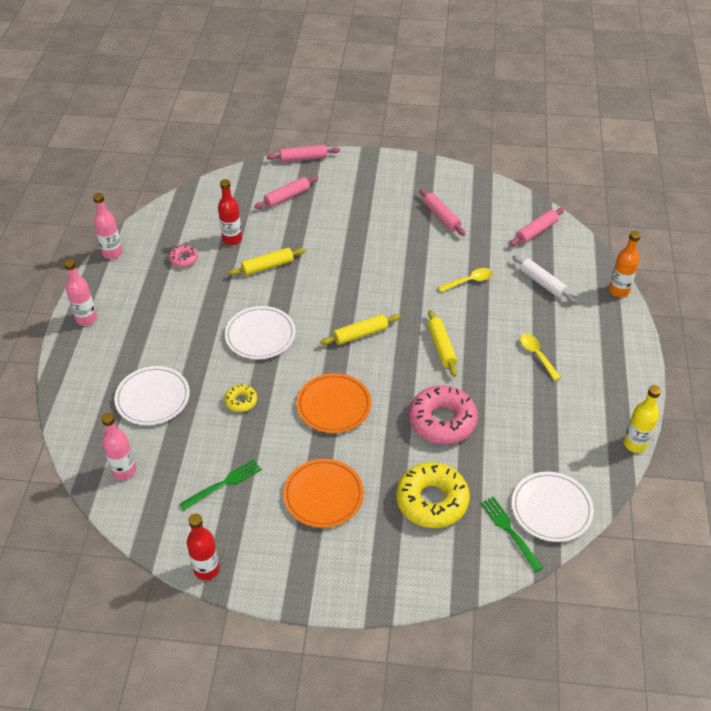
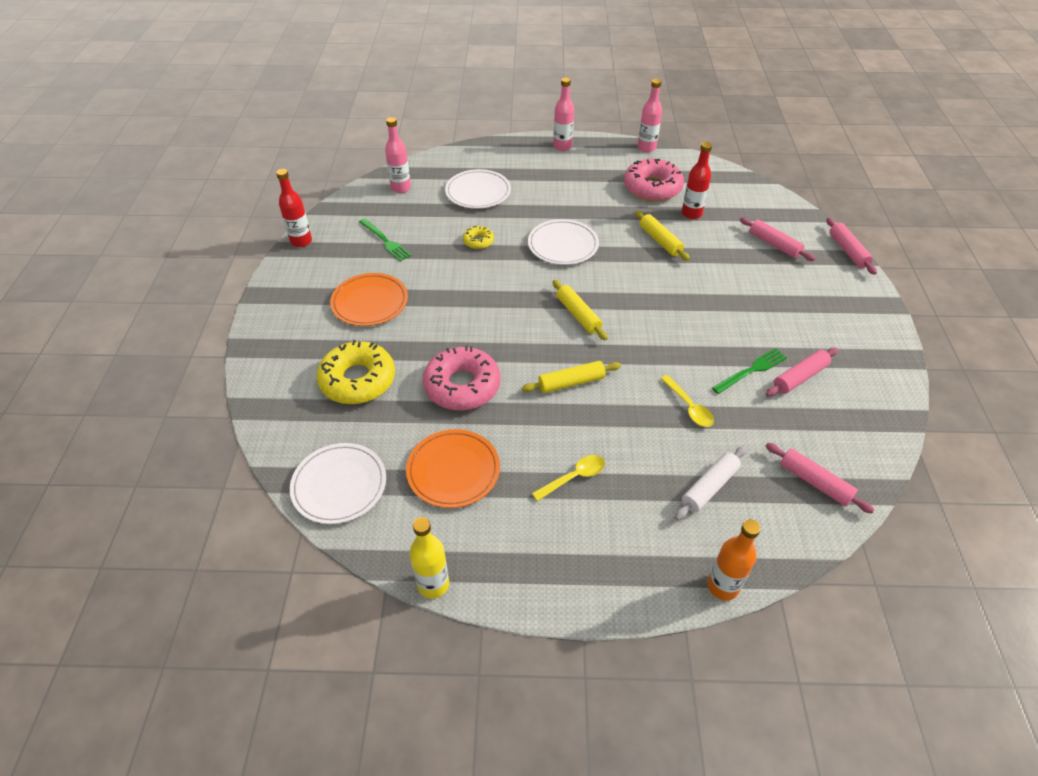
camera: 85 degrees right, 0 degrees up
(184, 259) = (652, 188): pink donut -> pink donut, size x2.05
(334, 405) = (478, 301): orange plate -> orange plate (453, 470)
(509, 530) = (315, 445): green fork -> green fork (752, 370)

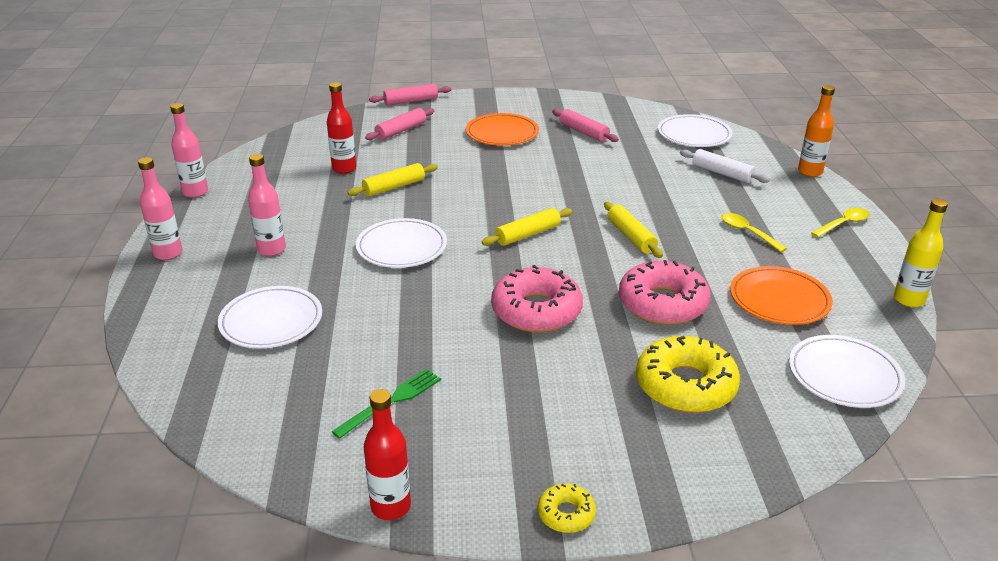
camera: 95 degrees left, 15 degrees down
(370, 302) = (536, 397): orange plate -> orange plate (502, 133)
(401, 188) = (243, 404): pink bottle -> pink bottle (271, 249)
(478, 241) = (393, 312): yellow donut -> yellow donut (566, 514)
(652, 188) = (288, 190): pink donut -> pink donut (536, 310)
(689, 407) = (638, 179): yellow spoon -> yellow spoon (843, 224)
(752, 370) = (582, 150): green fork -> none
(814, 482) = (694, 135): pink rolling pin -> white plate

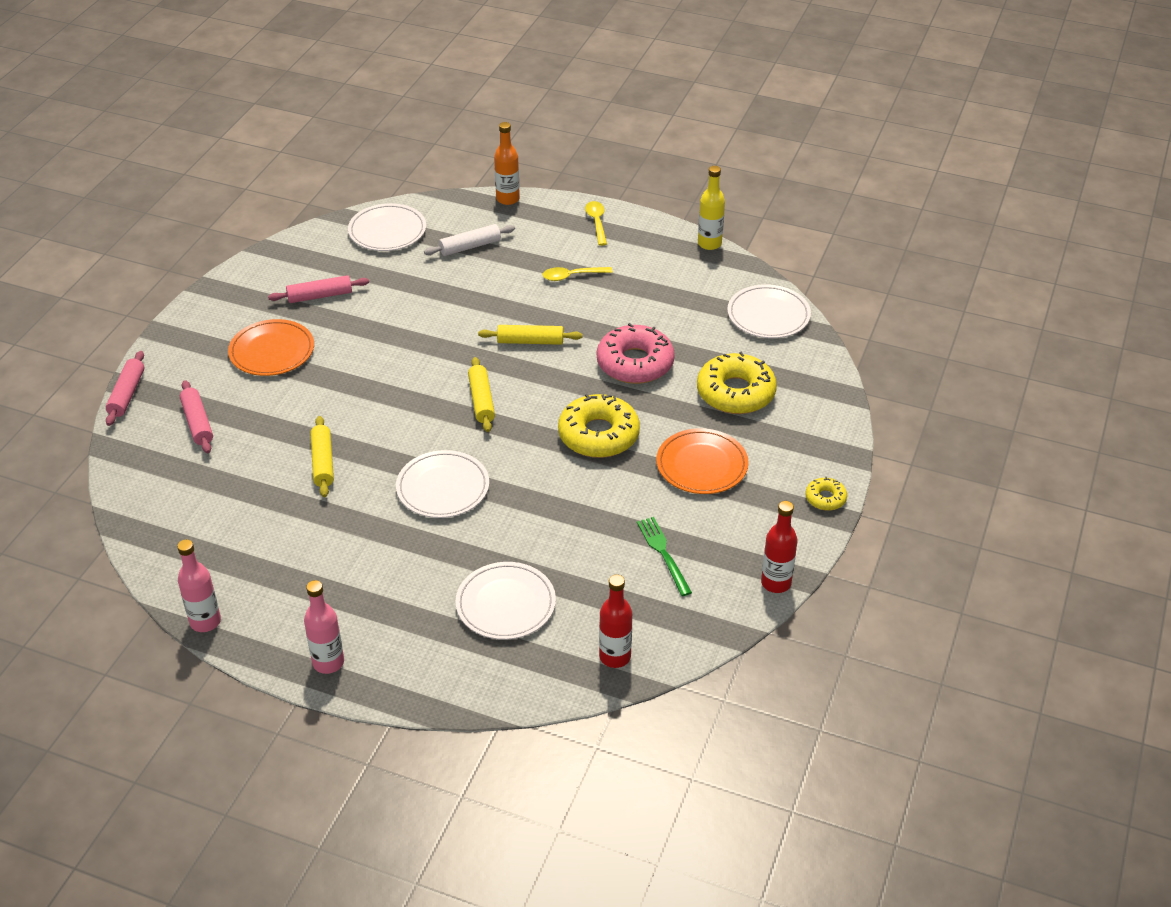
camera: 65 degrees left, 10 degrees up
(271, 249) = (379, 580): pink bottle -> none
(344, 168) = (250, 489): red bottle -> red bottle (615, 657)
(536, 310) = (598, 435): pink donut -> yellow donut
(779, 299) = (669, 303): orange plate -> orange plate (702, 465)

